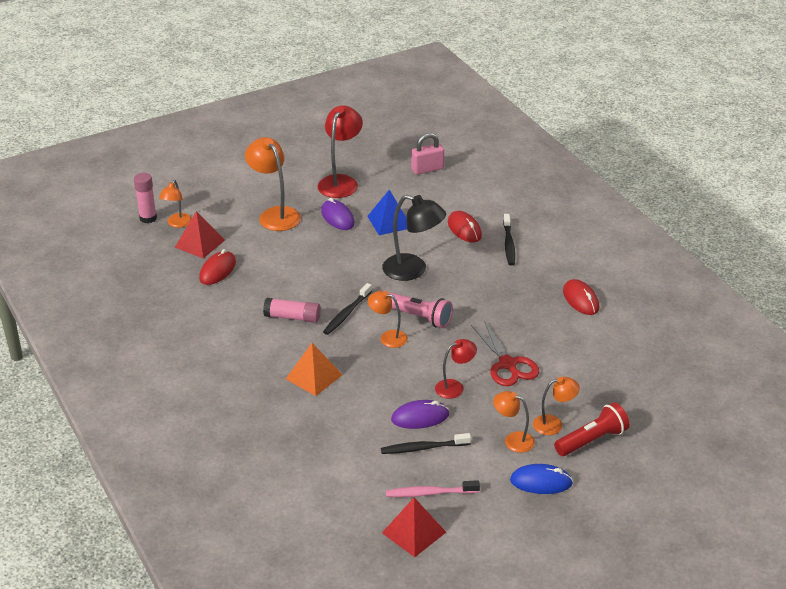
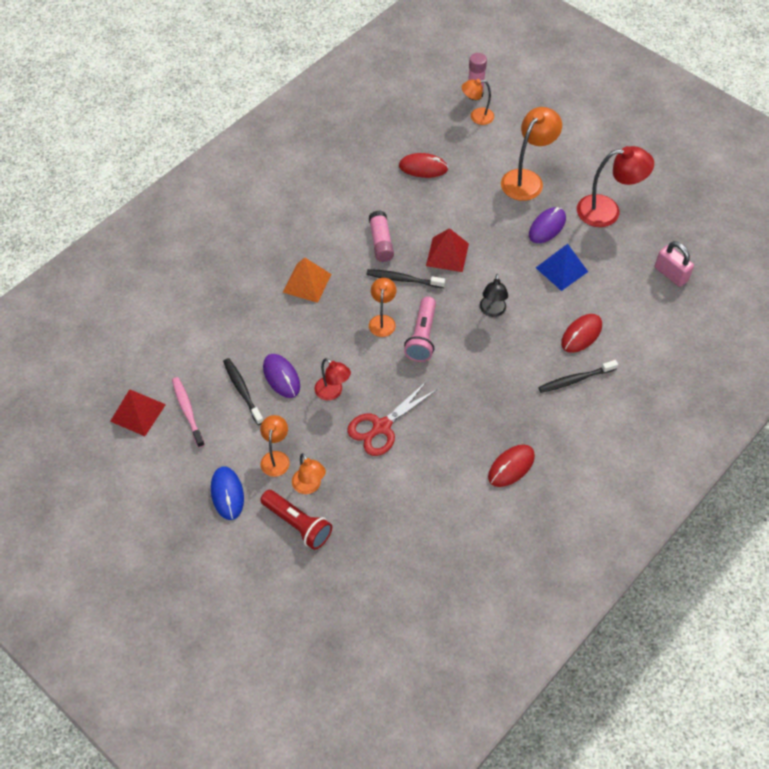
camera: 70 degrees right, 20 degrees up
(200, 243) = (456, 142): red pyramid -> red pyramid (447, 254)
(413, 270) = (492, 311): black lamp -> black lamp, size x0.59

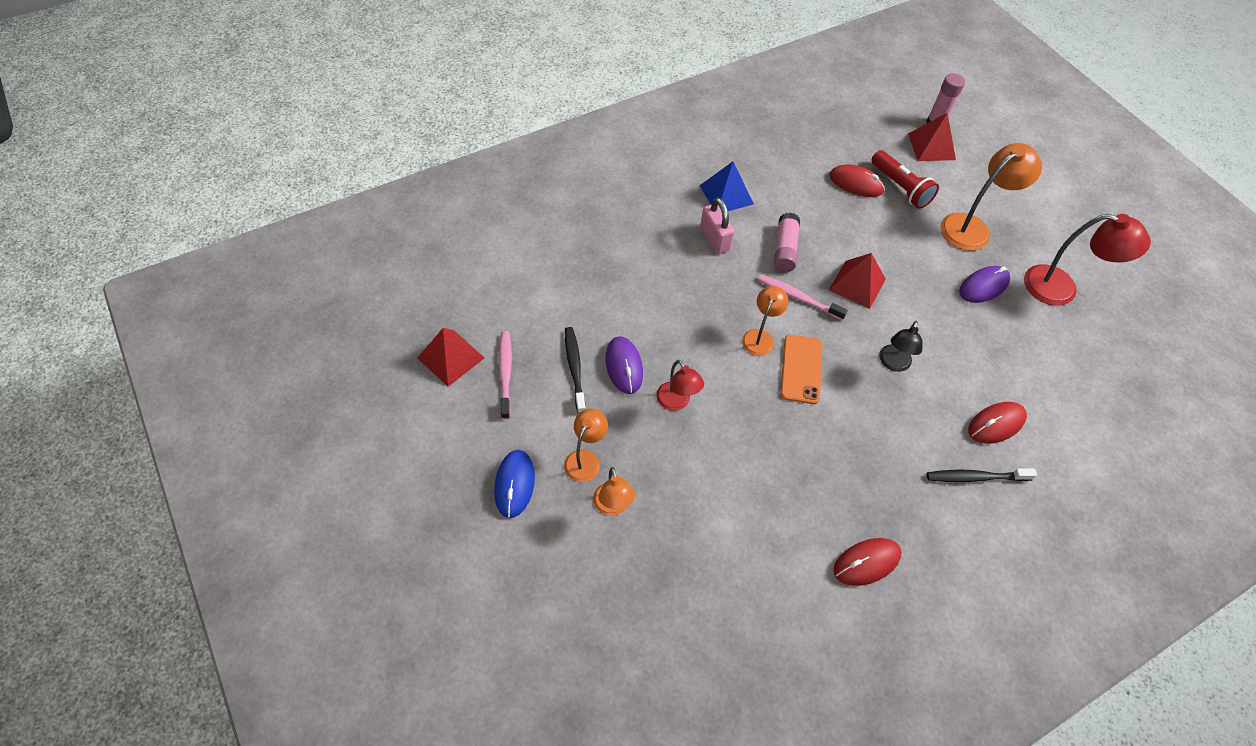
camera: 15 degrees right, 0 degrees up
(298, 524) = (583, 549): red flashlight -> red flashlight (900, 187)
(307, 283) = (687, 270): orange pyramid -> none
(381, 426) = (721, 461): red scissors -> none
(403, 279) = (798, 297): black toothbrush -> pink toothbrush
(422, 337) = (801, 369): pink flashlight -> orange phone
(476, 116) = (931, 146): orange lamp -> red pyramid
(561, 269) = (989, 339): blue pyramid -> blue pyramid (726, 194)
(671, 274) = (1125, 384): pink padlock -> pink padlock (715, 239)

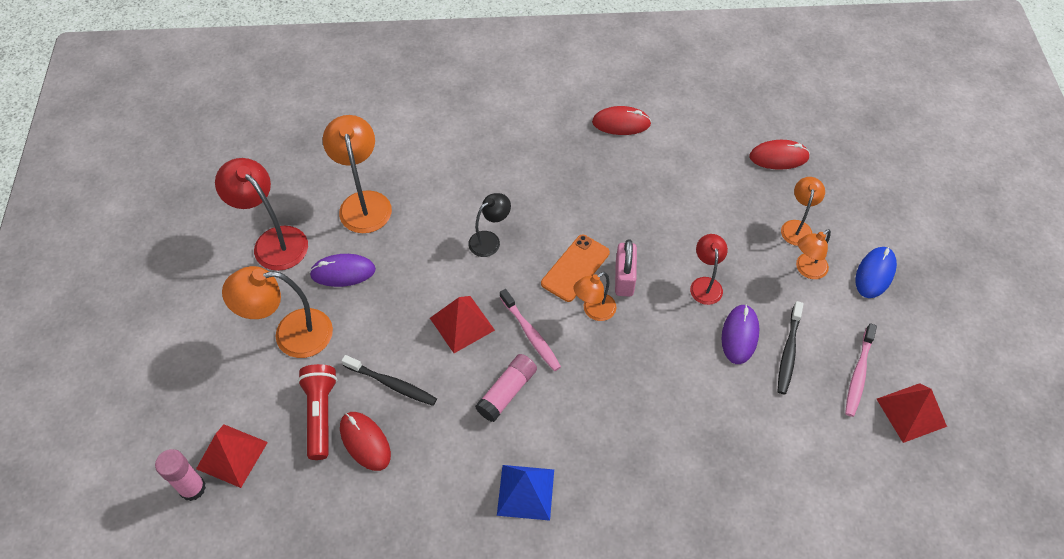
camera: 150 degrees left, 0 degrees up
(715, 239) = (575, 437): pink padlock -> pink padlock (624, 278)
(975, 477) = (496, 139): black toothbrush -> black toothbrush (392, 384)
(996, 424) = (446, 165): red mouse -> red mouse (779, 157)
(1028, 352) = (364, 202): none -> orange lamp

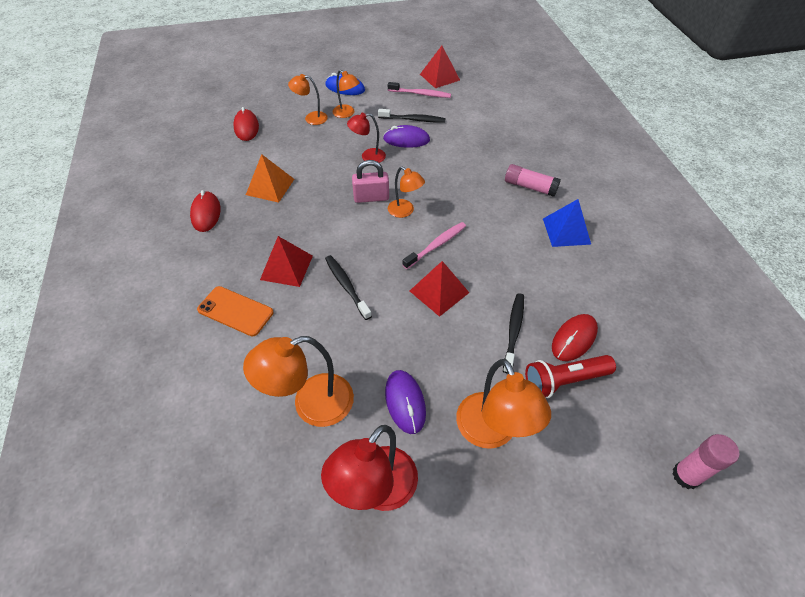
camera: 100 degrees left, 5 degrees down
(232, 455) = (637, 449): red pyramid -> red pyramid (286, 267)
(490, 240) = (346, 286): black lamp -> black toothbrush
(507, 392) = (492, 252): pink glue stick -> pink glue stick (530, 187)
(575, 268) = (366, 226): orange phone -> orange phone (235, 311)
(658, 179) = (270, 187): none -> orange pyramid

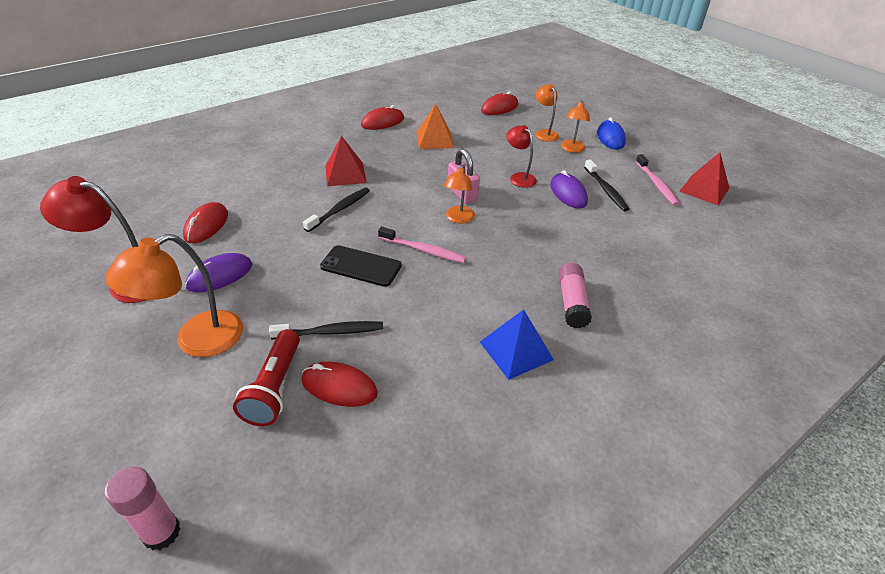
camera: 65 degrees right, 10 degrees down
(235, 311) = (287, 165): orange phone -> none
(311, 404) = (206, 225): orange lamp -> red mouse
(439, 291) = (361, 266): red pyramid -> black phone
(564, 381) = (275, 387): red flashlight -> red flashlight turned 135 degrees counterclockwise

